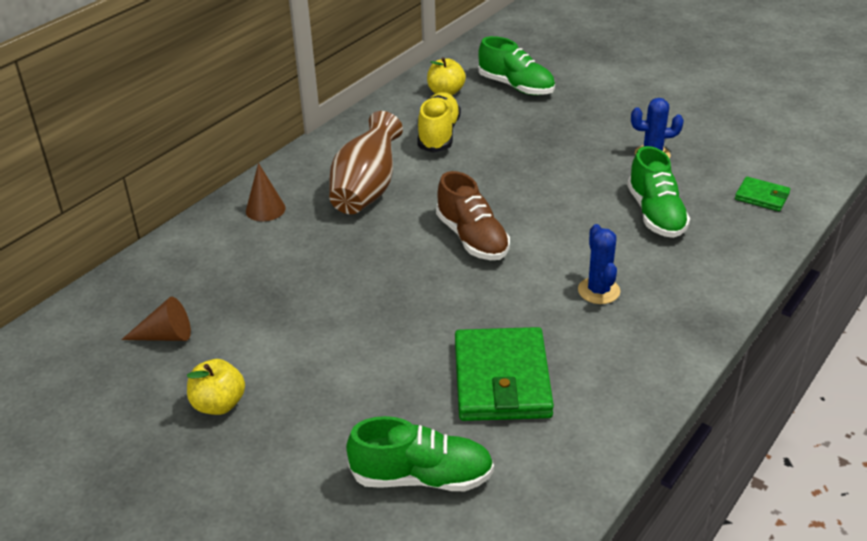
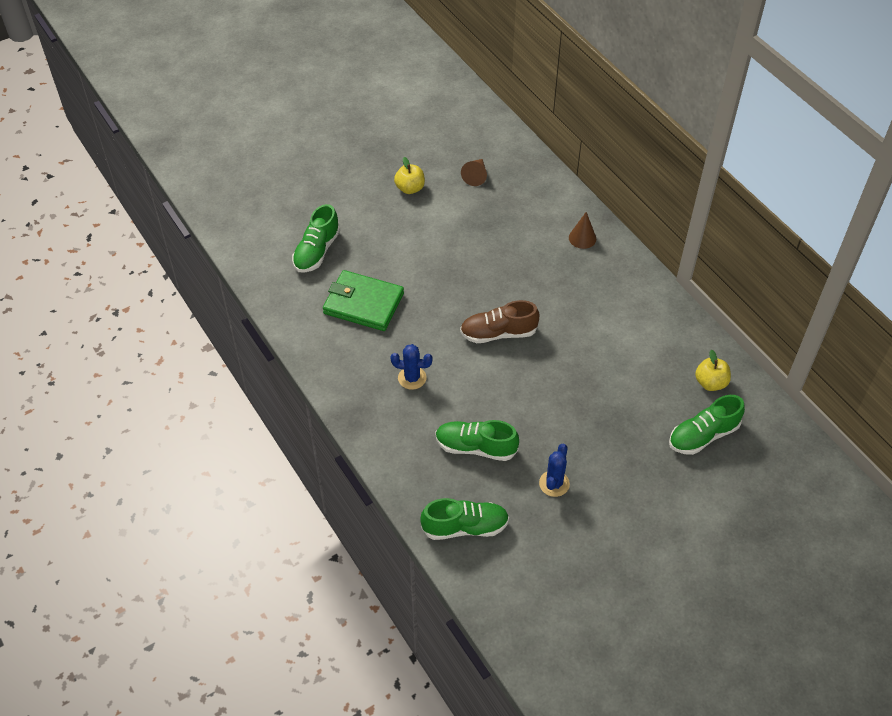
camera: 110 degrees right, 15 degrees up
(366, 190) = (582, 294): brown vase -> none
(438, 135) = (641, 357): yellow shoe -> none
(762, 196) = (465, 527): green wallet -> green shoe

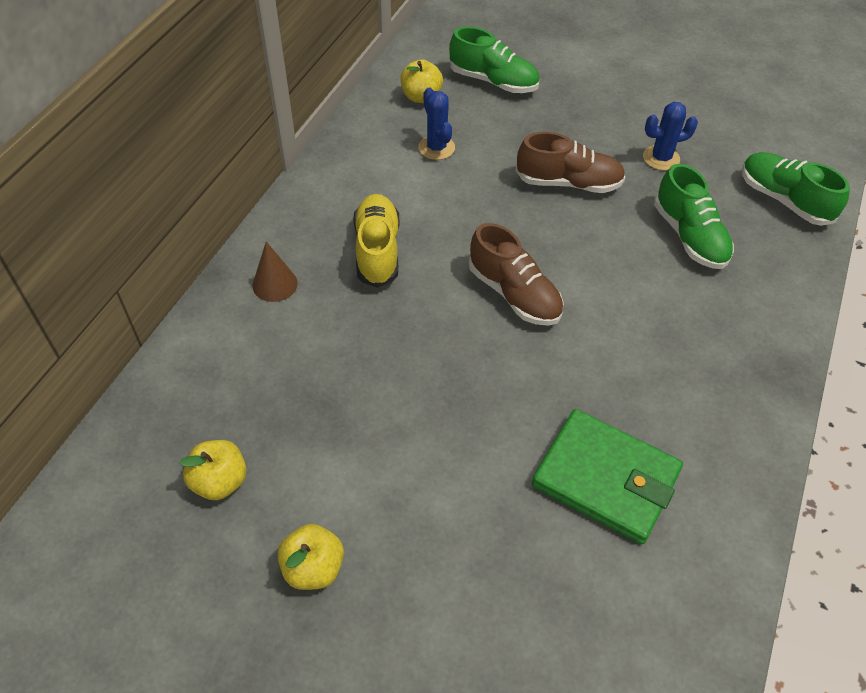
camera: 125 degrees left, 0 degrees up
(317, 251) = (566, 626): green shoe -> none
(363, 303) = (605, 479): green wallet -> green wallet turned 45 degrees counterclockwise
(412, 378) = (665, 345): blue cactus -> blue cactus (436, 148)
(475, 176) = (220, 481): brown cone -> yellow apple
(567, 414) = (568, 183): none -> brown shoe
(576, 290) = (377, 251): none -> yellow shoe

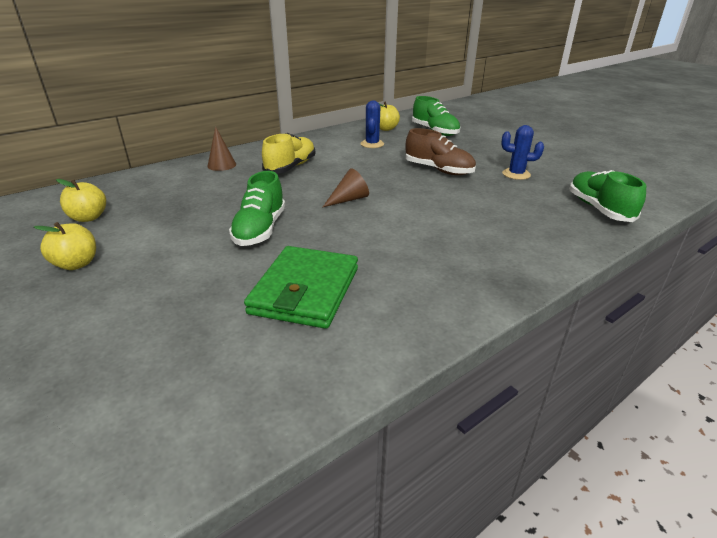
camera: 30 degrees right, 20 degrees down
(514, 294) = (349, 199): brown shoe -> brown cone
(605, 479) = (305, 290): green wallet -> green wallet turned 45 degrees clockwise
(689, 236) = (502, 206): green shoe -> green shoe (260, 230)

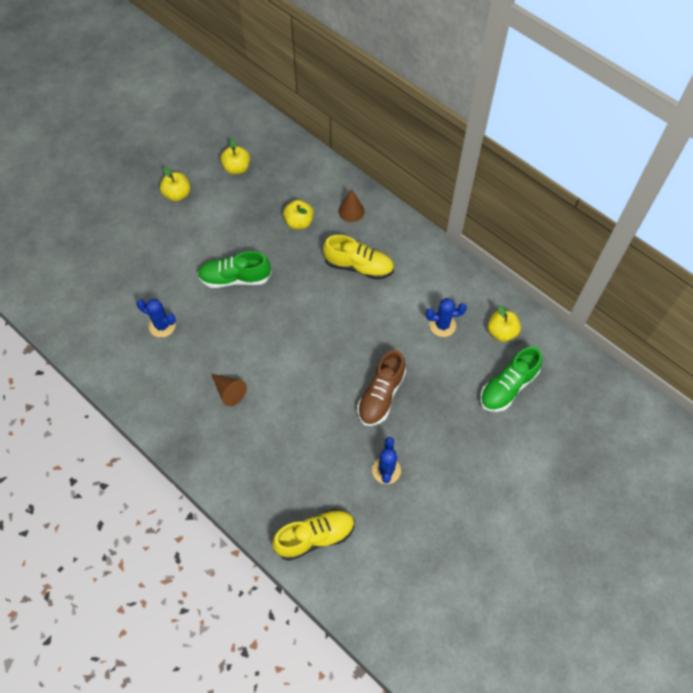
camera: 80 degrees right, 30 degrees up
(211, 189) = (299, 222): none -> yellow apple
(305, 290) = (162, 326): green wallet -> blue cactus
(349, 199) = (297, 327): brown cone -> brown cone (229, 391)
(599, 209) = (315, 537): green shoe -> yellow shoe

